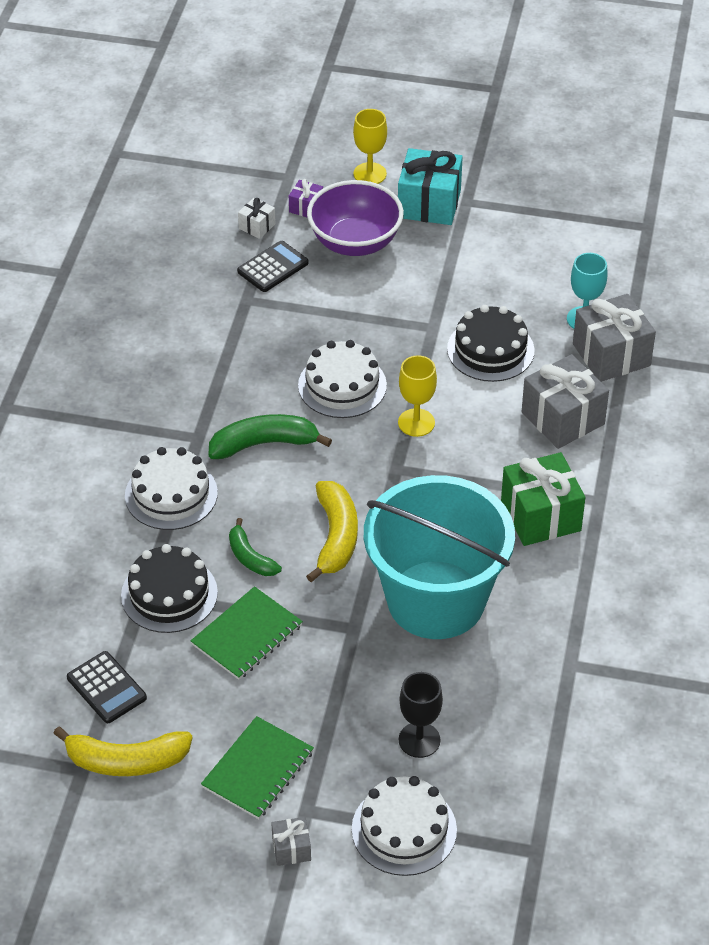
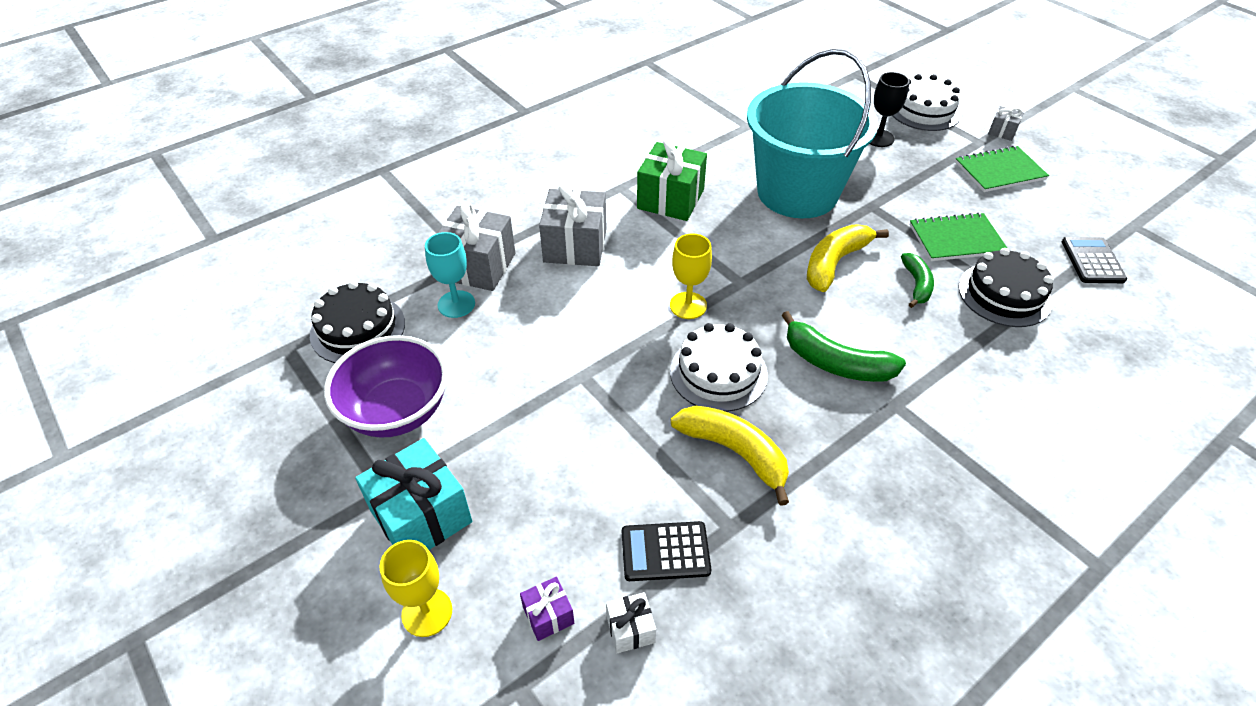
camera: 140 degrees left, 0 degrees up
(126, 761) = (1096, 215): yellow banana -> yellow banana (735, 452)
(171, 494) = (955, 368): white cake -> none
(355, 242) = (548, 522): purple bowl -> purple bowl (397, 411)
(490, 350) = (560, 326): black cake -> black cake (358, 329)

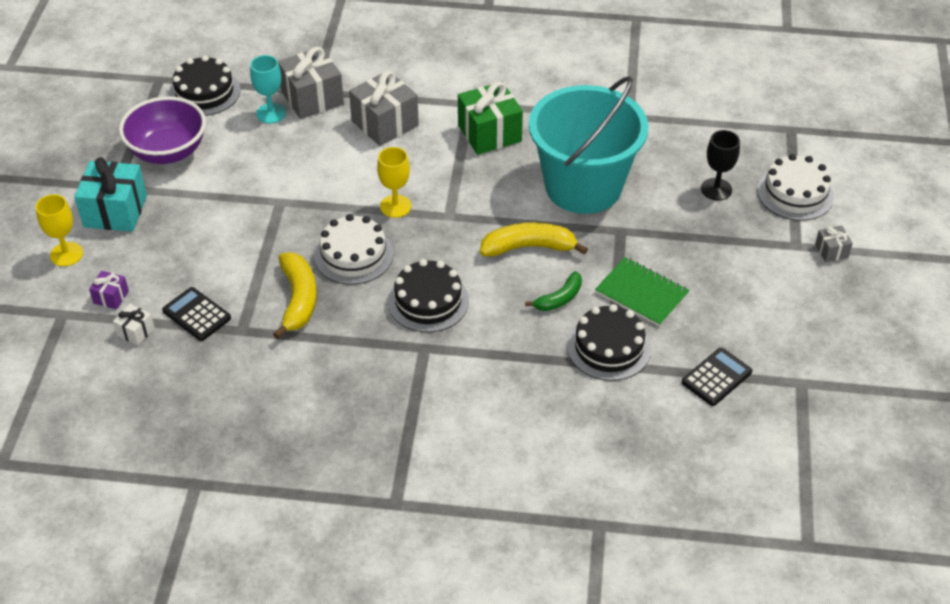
camera: 45 degrees right, 0 degrees up
(835, 363) = (428, 301): green banana -> black cake
(999, 171) = (768, 275): green notebook -> none

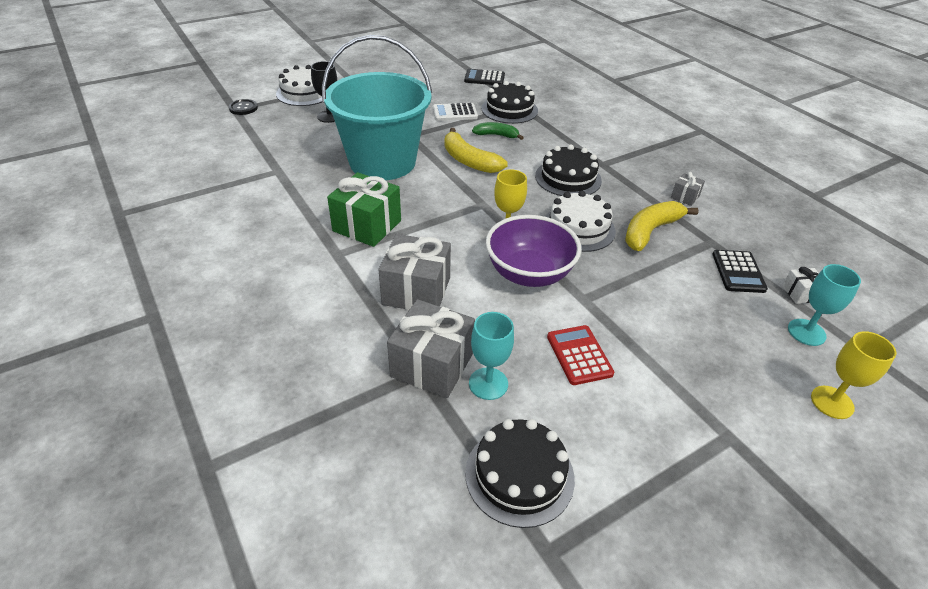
camera: 130 degrees left, 5 degrees down
(111, 297) = (806, 332): purple gift -> turquoise goblet
(115, 211) = (748, 408): turquoise gift -> none
(168, 151) = (635, 431): purple bowl -> purple bowl (529, 273)
(241, 165) = (579, 355): none -> red calculator
(641, 293) = (455, 113): green notebook -> white calculator
(788, 135) = (243, 108): none -> black button
(831, 251) = (346, 73): grey gift -> grey gift (685, 197)

